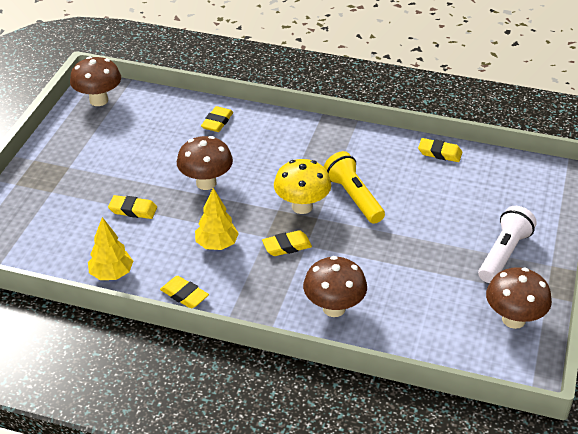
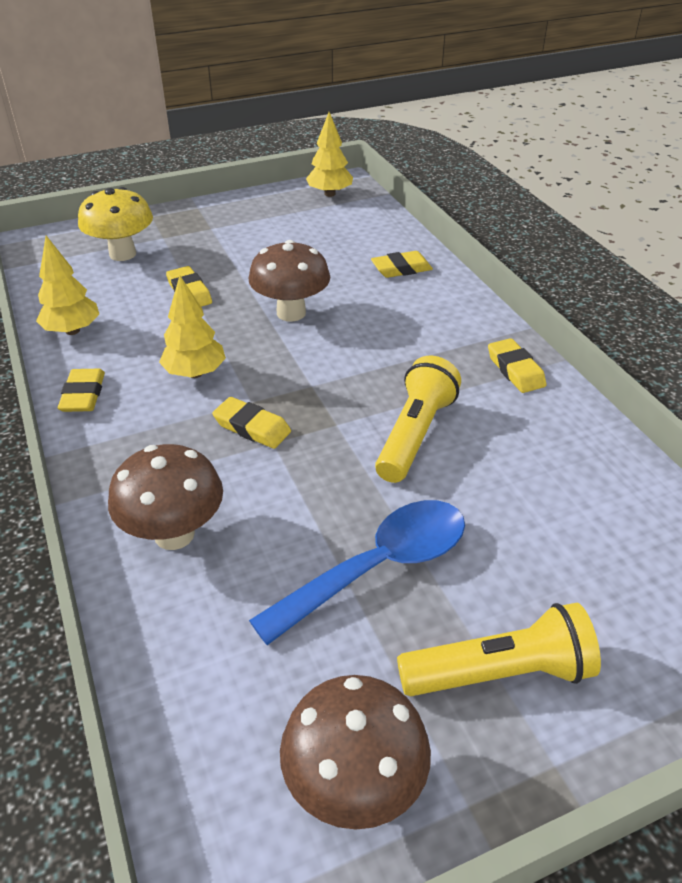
camera: 50 degrees right, 0 degrees up
(99, 100) = (330, 194): brown mushroom -> yellow tree
(302, 207) = (340, 401): yellow mushroom -> yellow mushroom (122, 254)
(420, 255) = (378, 567): none -> blue spoon
(439, 153) = (619, 466): yellow eraser -> yellow eraser (515, 370)
(503, 254) = (499, 673): white flashlight -> yellow flashlight

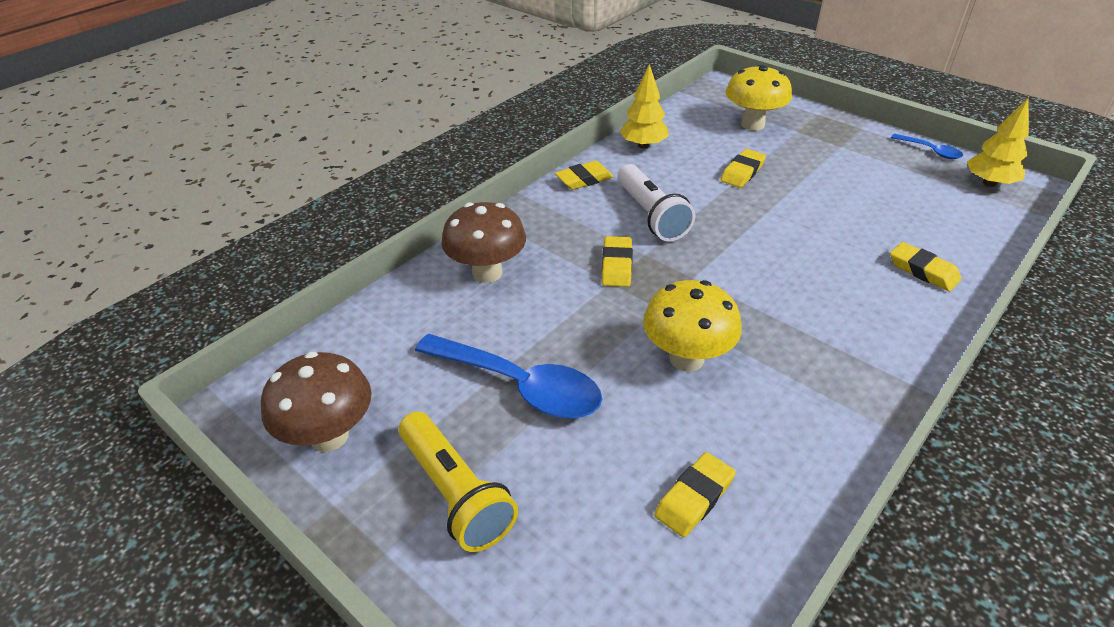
camera: 65 degrees right, 0 degrees up
(195, 373) = (651, 215): yellow tree -> white flashlight
(265, 195) = (930, 151): none -> blue spoon
(291, 313) = (775, 231): brown mushroom -> none
(415, 434) = (686, 358): yellow flashlight -> yellow mushroom
(515, 370) = (847, 402): yellow eraser -> yellow eraser (694, 498)

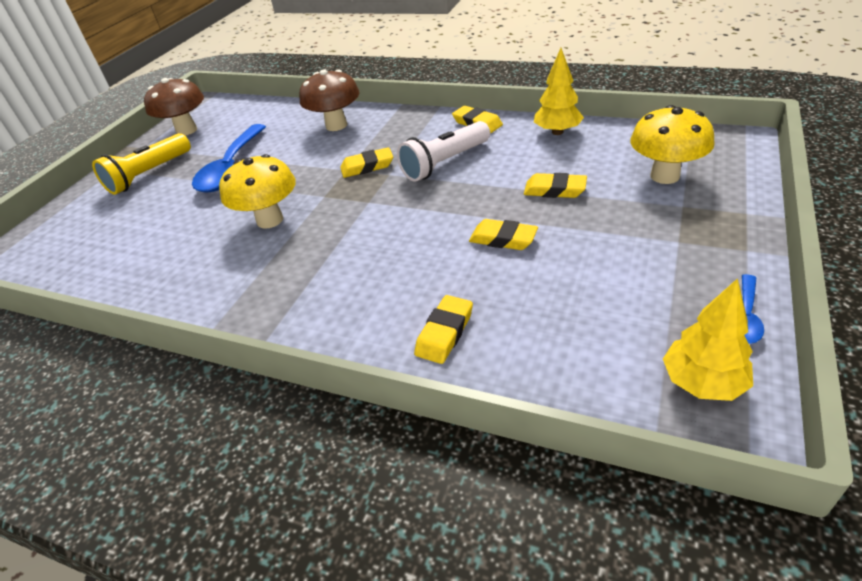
camera: 75 degrees right, 0 degrees up
(694, 498) = (142, 251): yellow eraser -> yellow eraser (503, 239)

